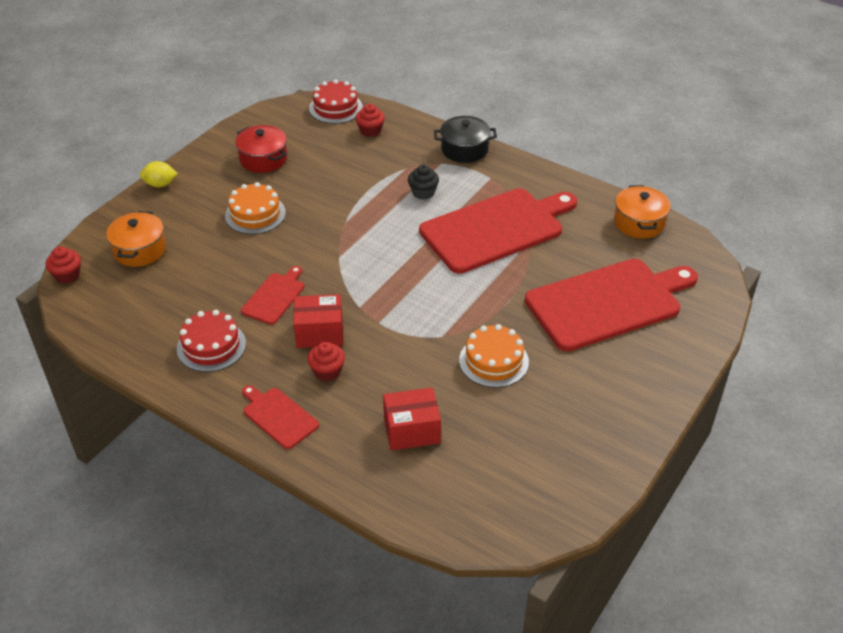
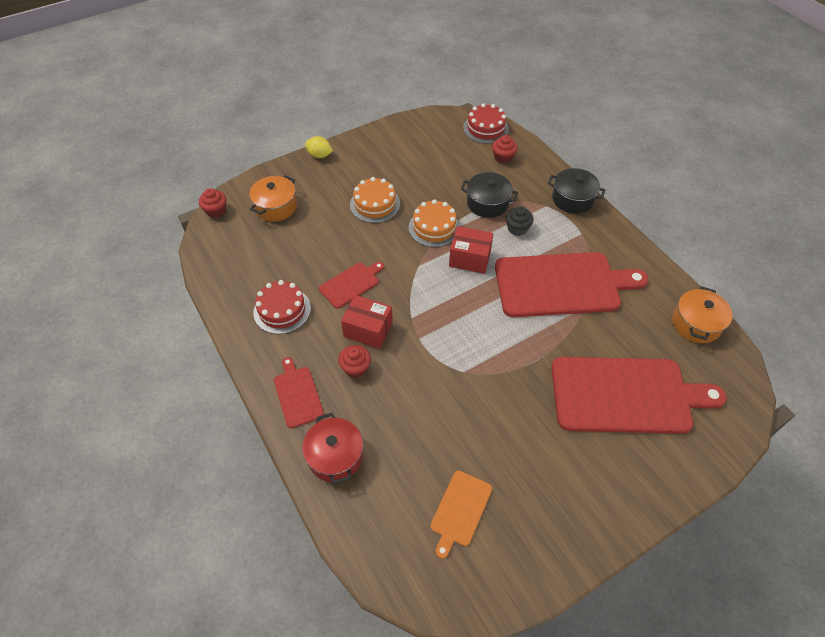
camera: 25 degrees right, 10 degrees up
(263, 159) = (406, 157): red pot -> red pot (335, 456)
(378, 178) = (487, 203): none -> black pot
(412, 430) = (393, 452): red box -> red box (469, 258)
(493, 361) = (495, 413): orange cake -> orange cake (434, 227)
(506, 453) = (460, 510): none -> orange cutting board

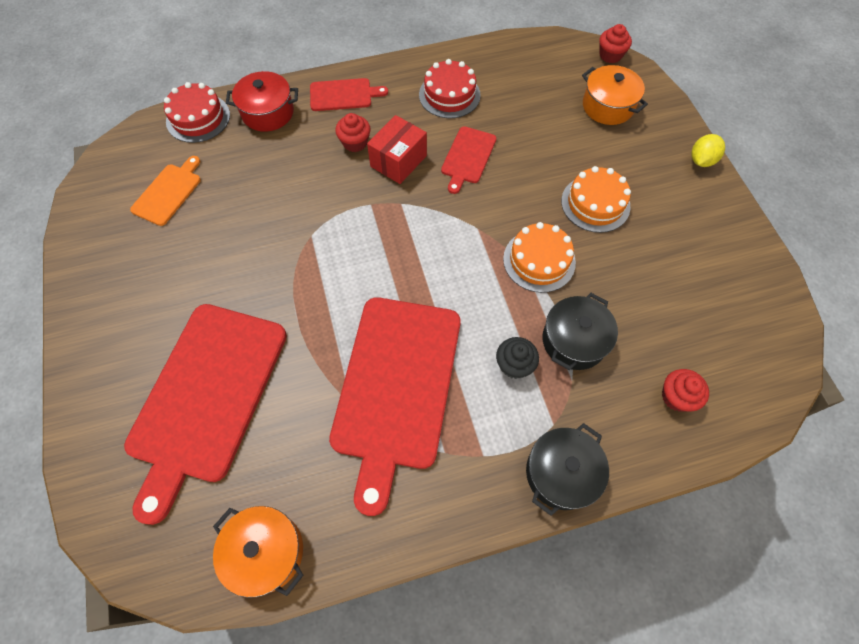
camera: 105 degrees right, 10 degrees up
(351, 284) = (467, 157): red cutting board -> red cutting board turned 45 degrees clockwise
(460, 510) = (168, 192): orange cutting board -> orange cutting board turned 75 degrees clockwise
(469, 258) = (473, 287): red box -> none
(485, 128) = (755, 393): red cake -> red cake (198, 118)

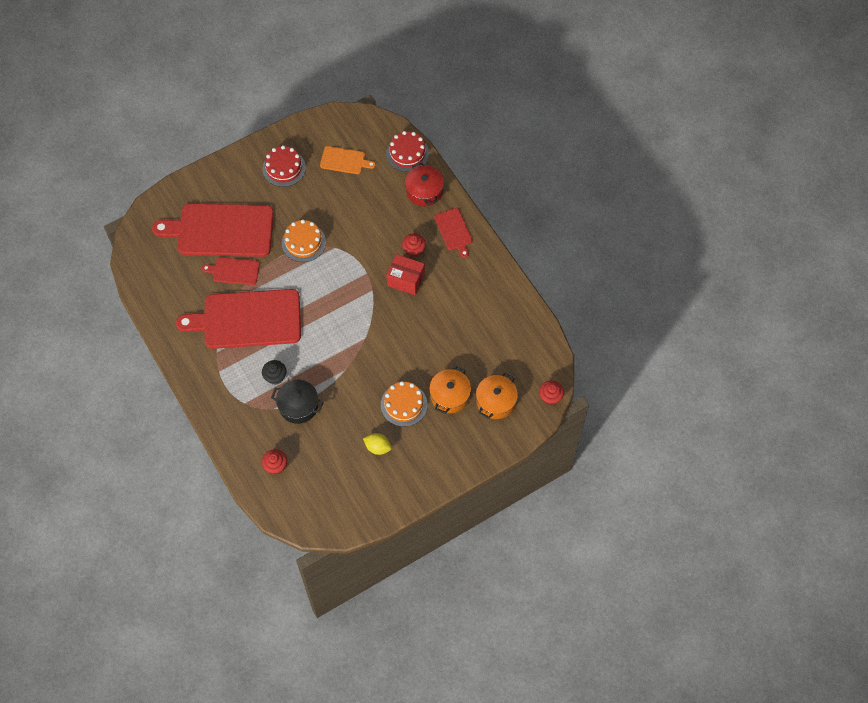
camera: 75 degrees right, 0 degrees up
(266, 552) = (150, 285): orange pot -> orange pot (450, 396)
(449, 95) = (474, 296): red cake -> red cake (284, 168)
(467, 157) = (421, 320): red cutting board -> red cutting board (234, 271)
(539, 260) = (350, 378): orange cake -> orange cake (303, 242)
(561, 473) = (217, 411): black pot -> none
(701, 160) = (461, 469): yellow lemon -> yellow lemon (378, 447)

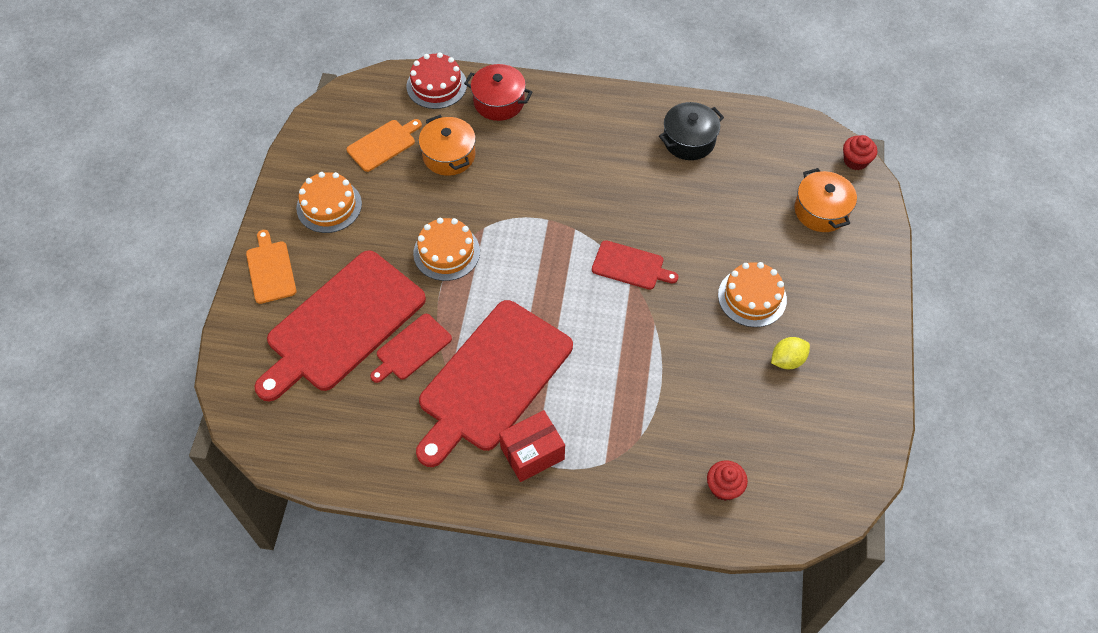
camera: 50 degrees left, 5 degrees down
(224, 174) = (270, 270): none -> orange cutting board
(275, 376) = (599, 403): black cupcake -> none
(284, 168) = (329, 206): red cake -> orange cake
(298, 406) = (661, 405): black pot -> black pot (689, 140)
(406, 280) = (592, 190): red box -> red box (532, 453)
(414, 250) = (562, 158): red cupcake -> none
(450, 396) = (778, 247): orange pot -> orange pot (449, 155)
(454, 231) = (574, 109): red cutting board -> red cutting board (630, 266)

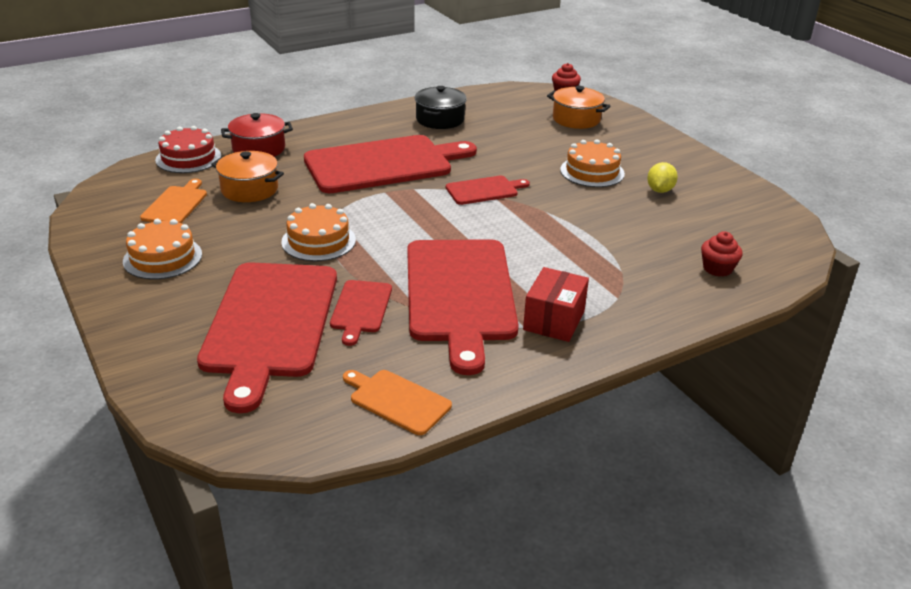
camera: 40 degrees left, 25 degrees down
(270, 270) = (144, 321): orange cutting board -> orange cutting board (397, 400)
(580, 180) = (383, 164): none -> red cutting board

